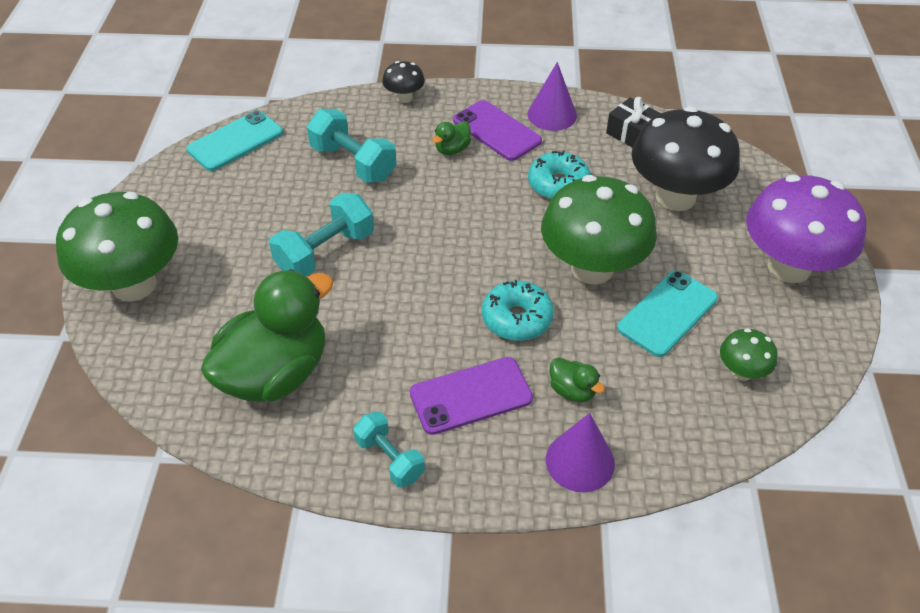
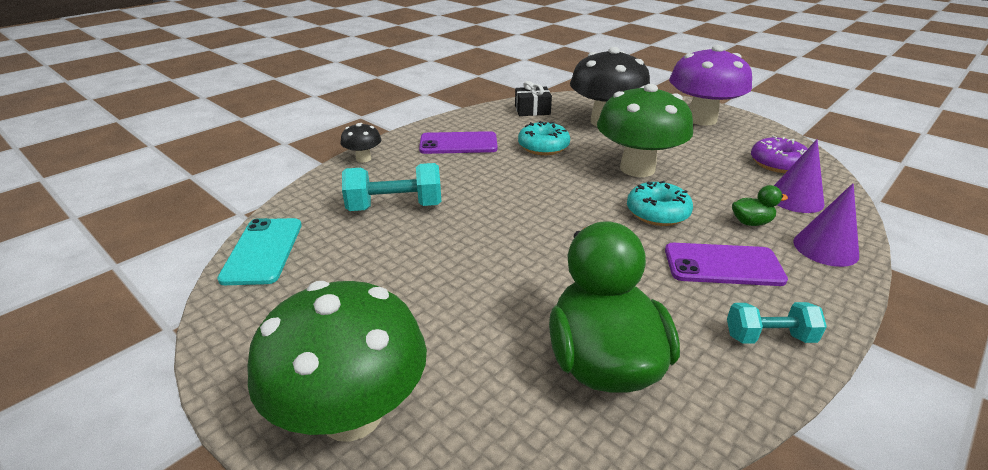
camera: 50 degrees left, 15 degrees down
(325, 252) = (479, 264): turquoise dumbbell -> none
(452, 149) = (450, 165): green duck -> none
(471, 396) = (723, 265): purple phone -> purple phone turned 75 degrees clockwise
(552, 115) = (474, 123): purple cone -> purple cone (795, 199)
(667, 313) = (705, 163): turquoise phone -> none
(741, 372) = (777, 164): green mushroom -> purple donut

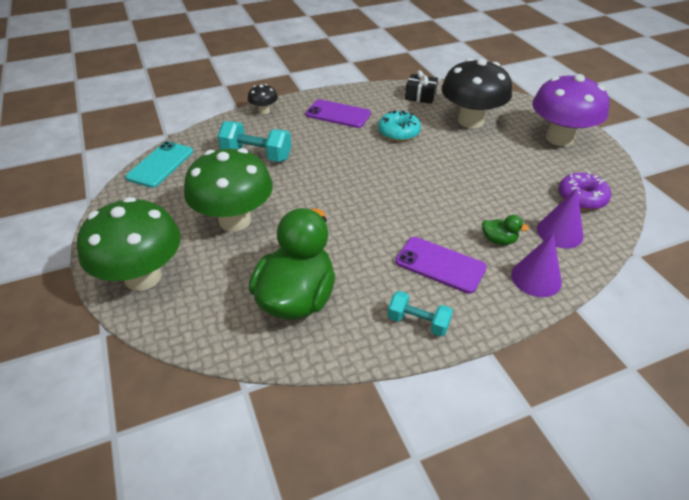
camera: 25 degrees right, 10 degrees up
(637, 168) = (454, 170): green mushroom -> green mushroom (235, 220)
(657, 213) = (432, 211): turquoise donut -> none

